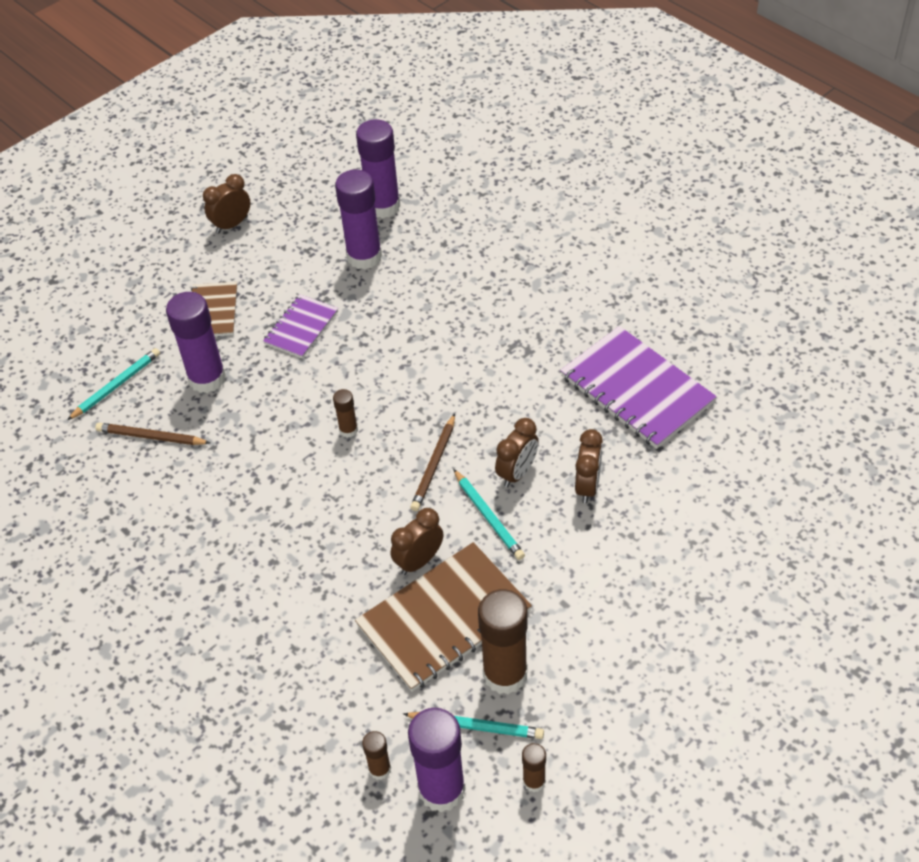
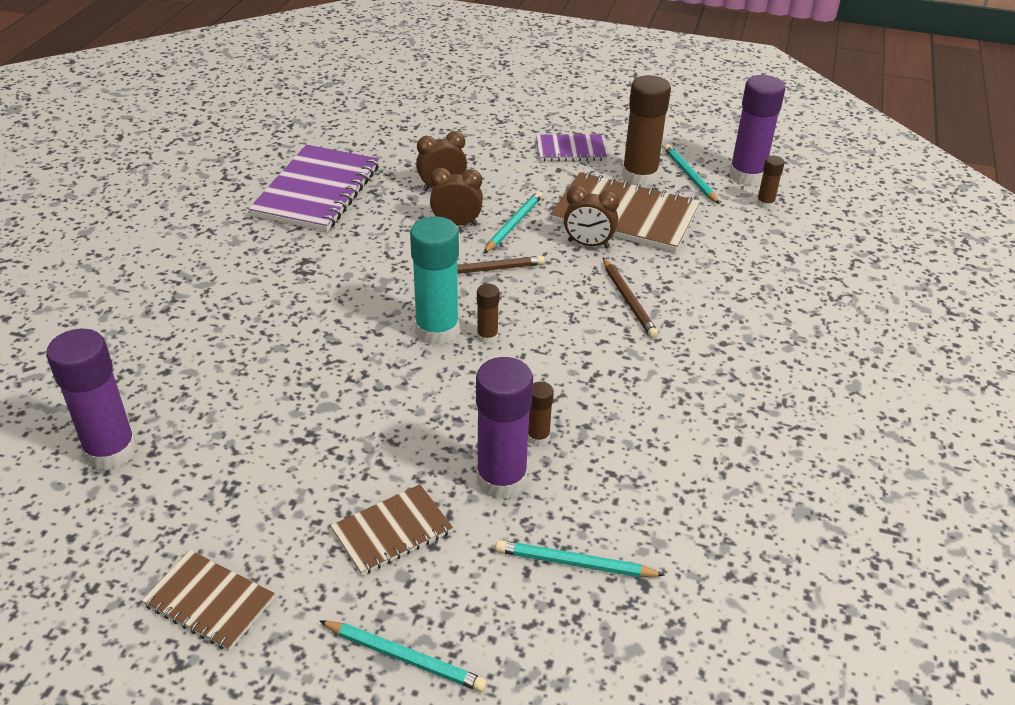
camera: 125 degrees left, 10 degrees down
(128, 289) = (405, 658): none -> turquoise pencil
(151, 437) = (617, 484): brown pencil -> brown pencil (628, 300)
(232, 224) = (209, 602): brown clock -> brown notebook
(301, 328) = (370, 433): purple notebook -> purple notebook (570, 150)
(364, 257) = (219, 429): purple glue stick -> none
(378, 402) = (437, 331): none -> turquoise glue stick
(534, 781) = (699, 145): brown glue stick -> brown glue stick (538, 437)

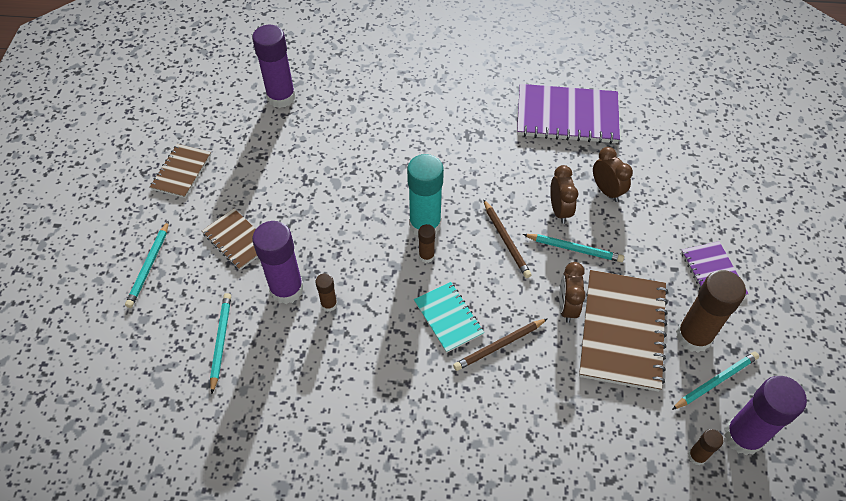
camera: 80 degrees right, 15 degrees up
(583, 332) = (448, 318): none -> turquoise notebook

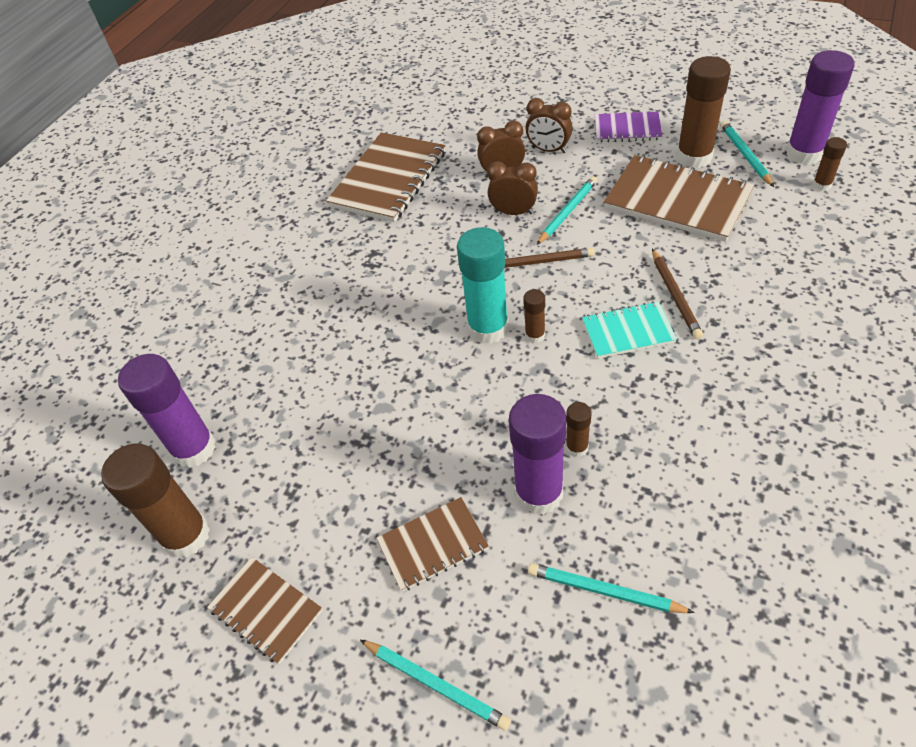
camera: 65 degrees left, 5 degrees down
(221, 117) = (186, 535): none -> brown glue stick
(567, 116) = (389, 179): purple notebook -> brown notebook
(567, 307) = (638, 233): brown clock -> brown clock (548, 150)

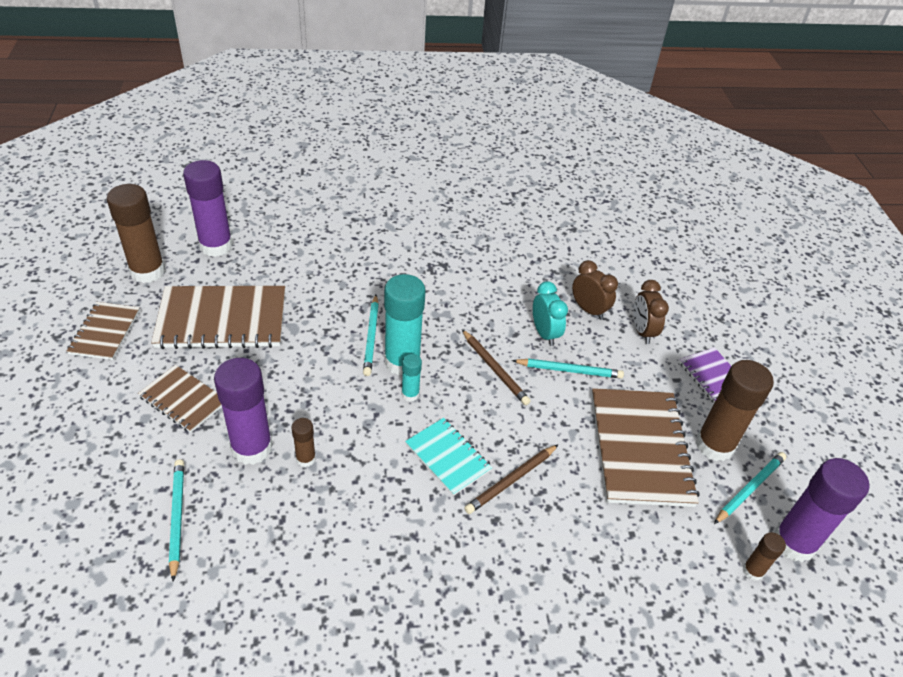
camera: 50 degrees right, 5 degrees down
(389, 179) = (531, 243): brown notebook -> brown notebook (222, 320)
(435, 684) = (74, 440): turquoise pencil -> turquoise pencil (371, 337)
(513, 212) = (544, 333): brown clock -> turquoise clock
(535, 335) = (410, 394): brown glue stick -> turquoise glue stick

